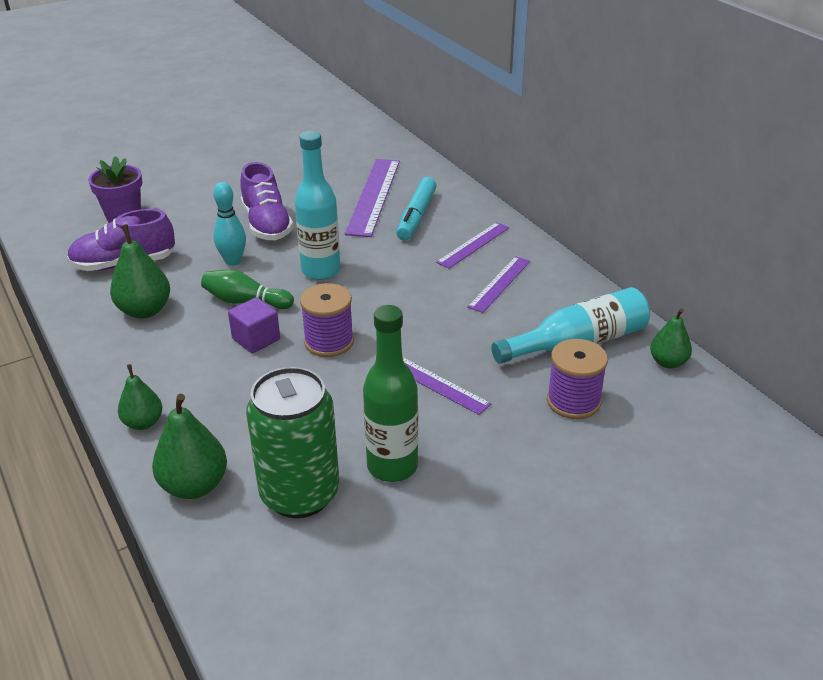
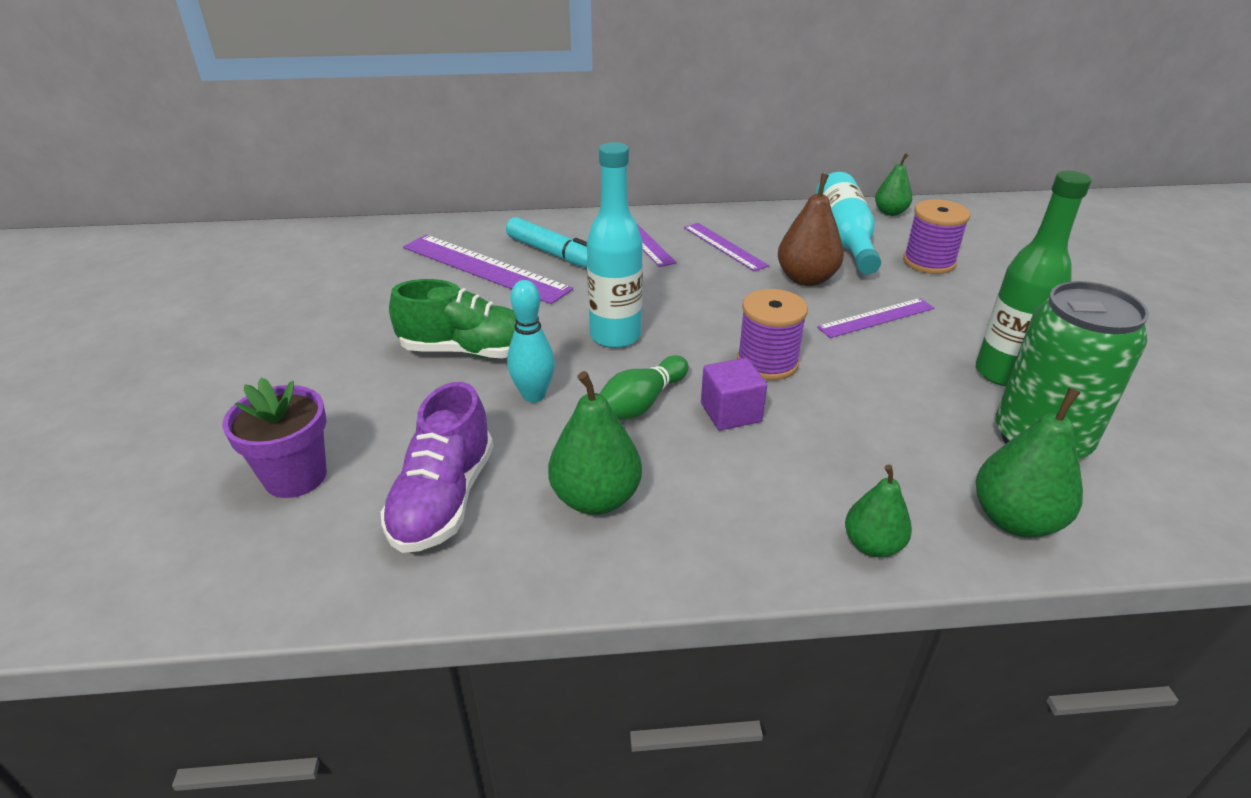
camera: 65 degrees left, 0 degrees up
(267, 225) = (468, 351): purple shoe -> green shoe
(476, 336) = (806, 279): none -> brown pear

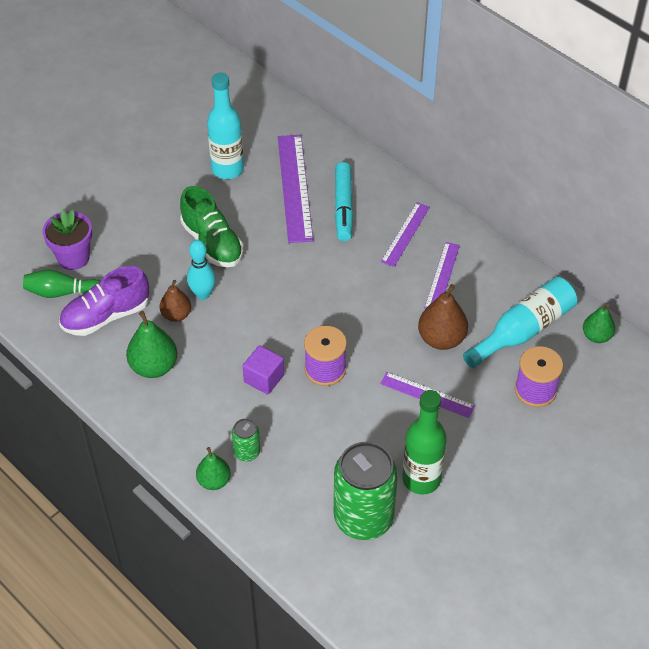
camera: 50 degrees right, 15 degrees up
(535, 433) = (176, 315): none -> brown pear
(615, 336) = (285, 290): turquoise bottle -> turquoise bottle (227, 169)
(640, 404) = (236, 339): green bowling pin -> green bowling pin (62, 292)
(845, 486) = (247, 452): none -> green can
(1015, 520) = (282, 528): green pear -> none

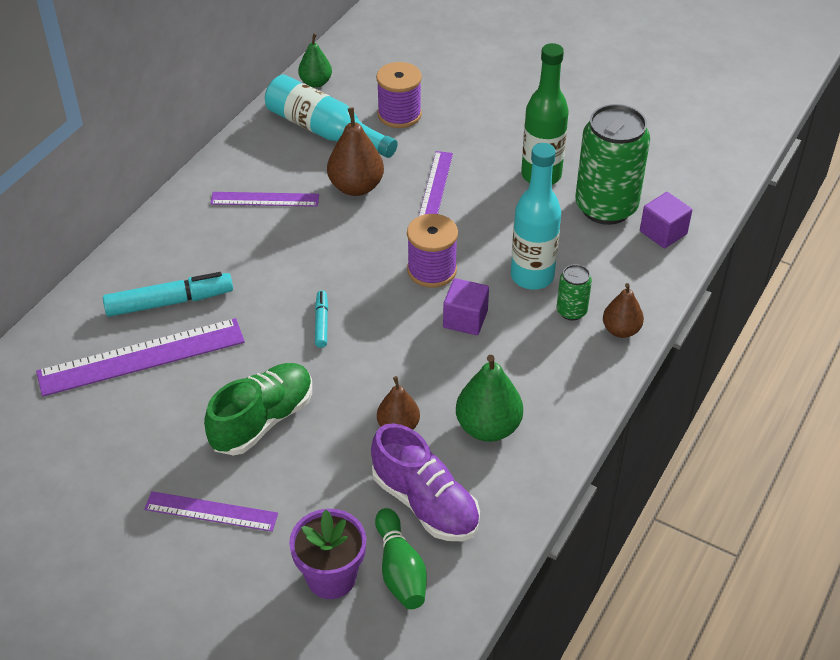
camera: 105 degrees left, 5 degrees down
(203, 294) = (355, 408): turquoise bowling pin -> none
(214, 481) = (621, 330): green pear -> brown pear
(227, 169) = (116, 438): turquoise bottle -> turquoise bottle (532, 276)
(292, 289) = (321, 323): none -> turquoise marker
(317, 553) = (663, 232): none -> purple cube
(405, 234) = (204, 239): purple ruler -> purple ruler (211, 511)

